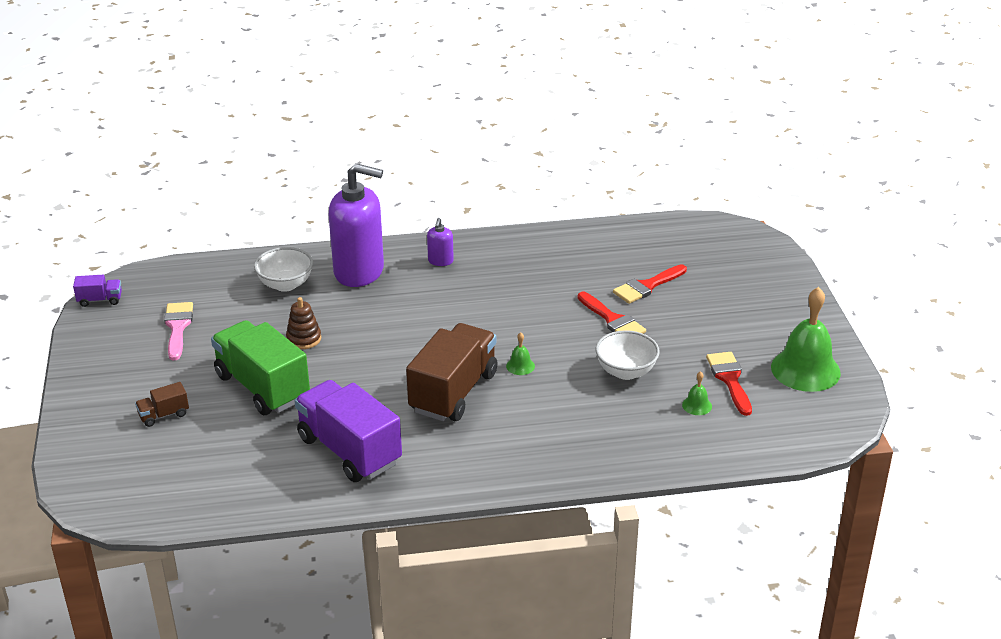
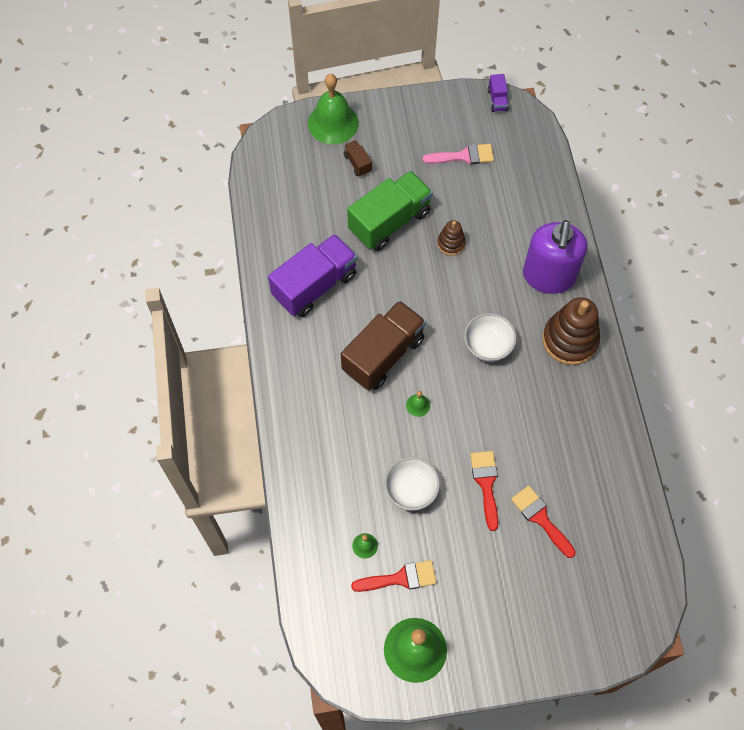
camera: 90 degrees right, 30 degrees up
(88, 438) = (333, 123): none -> green bell
(285, 284) = (526, 223): white bowl -> white bowl (488, 346)
(440, 261) = (570, 340): purple soap dispenser -> brown stacking toy
(453, 392) = (383, 354): brown truck -> brown truck turned 75 degrees counterclockwise
(613, 320) = (486, 484): red brush -> red brush turned 120 degrees clockwise

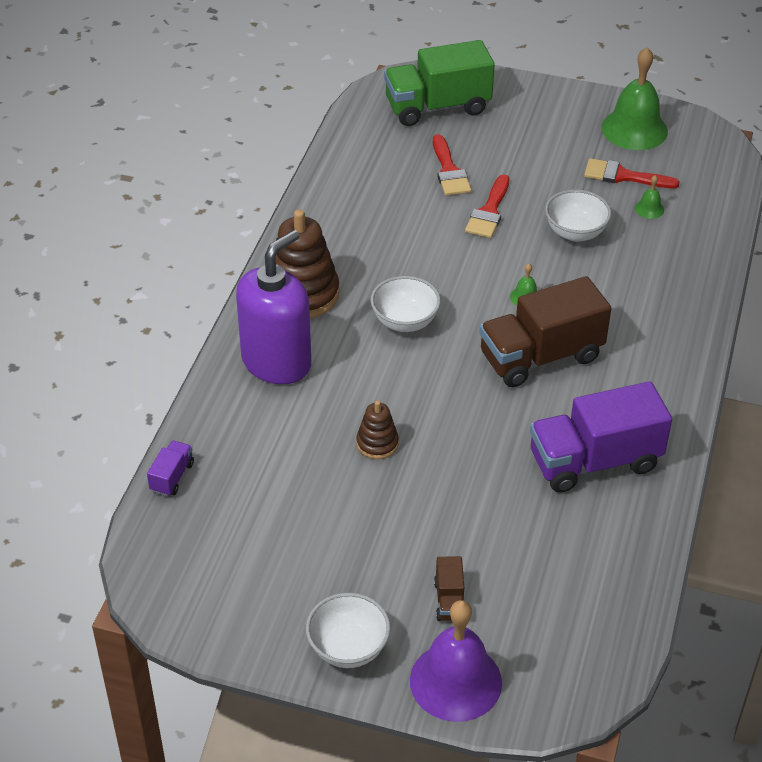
camera: 155 degrees left, 20 degrees down
(333, 123) = (455, 681): green bell -> purple bell
(389, 221) = (446, 501): green truck -> green truck (437, 107)
(396, 118) = (348, 648): none -> white bowl
(463, 156) = (282, 548): pink brush -> none
(497, 100) = (169, 612): purple truck -> purple truck (172, 477)

